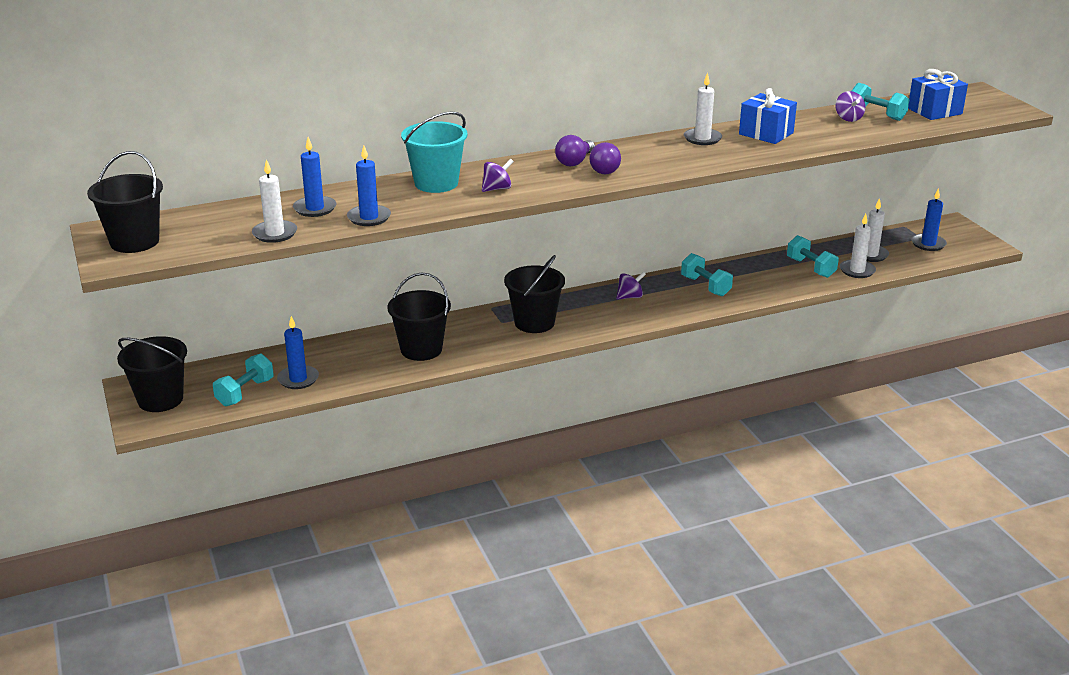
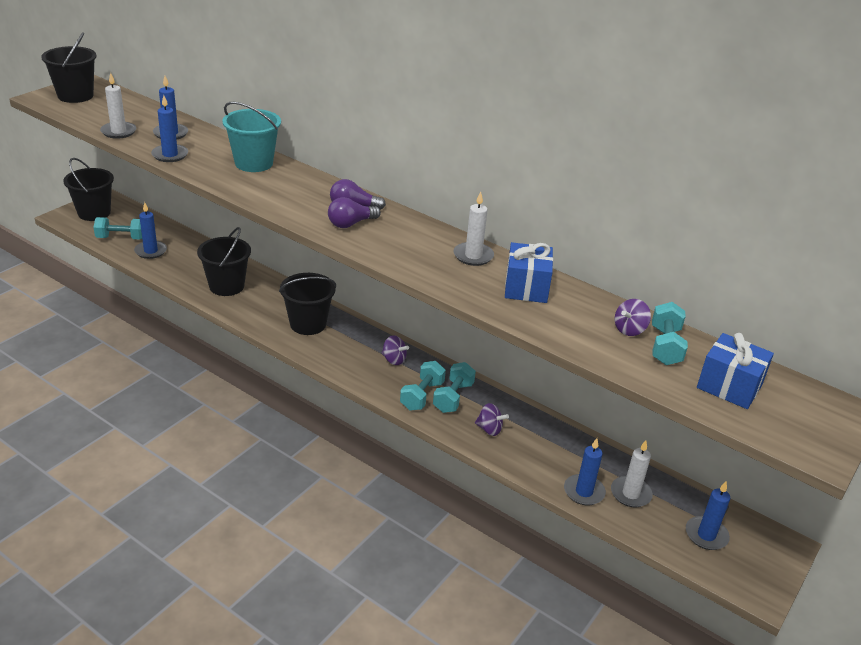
camera: 55 degrees right, 5 degrees up
(497, 189) = (265, 188): purple spinning top -> purple spinning top (489, 429)
(810, 268) = (556, 456): turquoise dumbbell -> turquoise dumbbell (422, 396)
(857, 271) = (584, 492): white candle -> blue candle

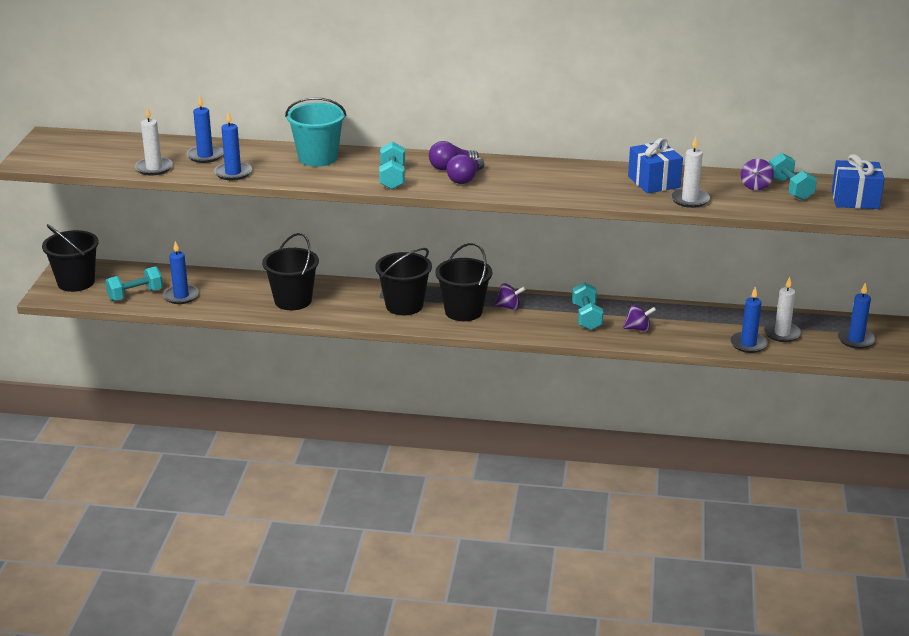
camera: 25 degrees left, 5 degrees down
(75, 96) = (58, 150): black bucket -> black bucket (463, 311)
(422, 396) = (560, 324): turquoise dumbbell -> turquoise dumbbell (392, 178)
(473, 256) = (589, 173): white candle -> white candle (689, 200)

